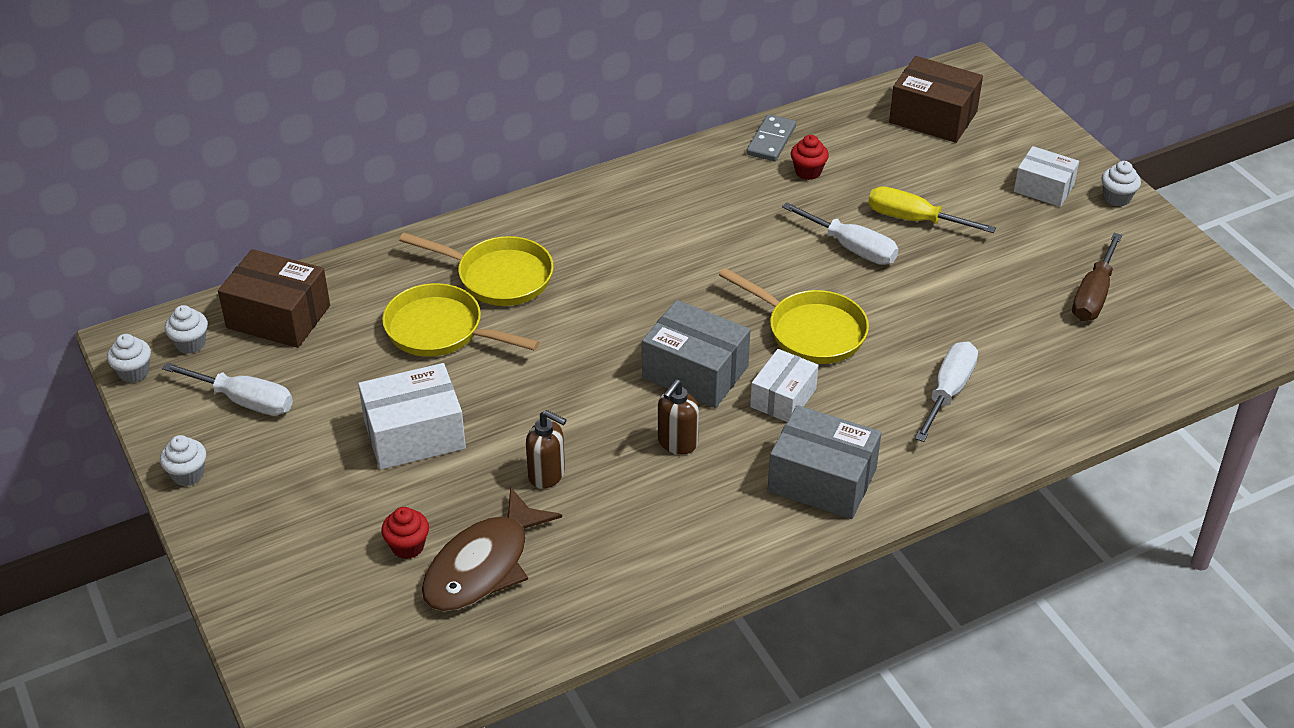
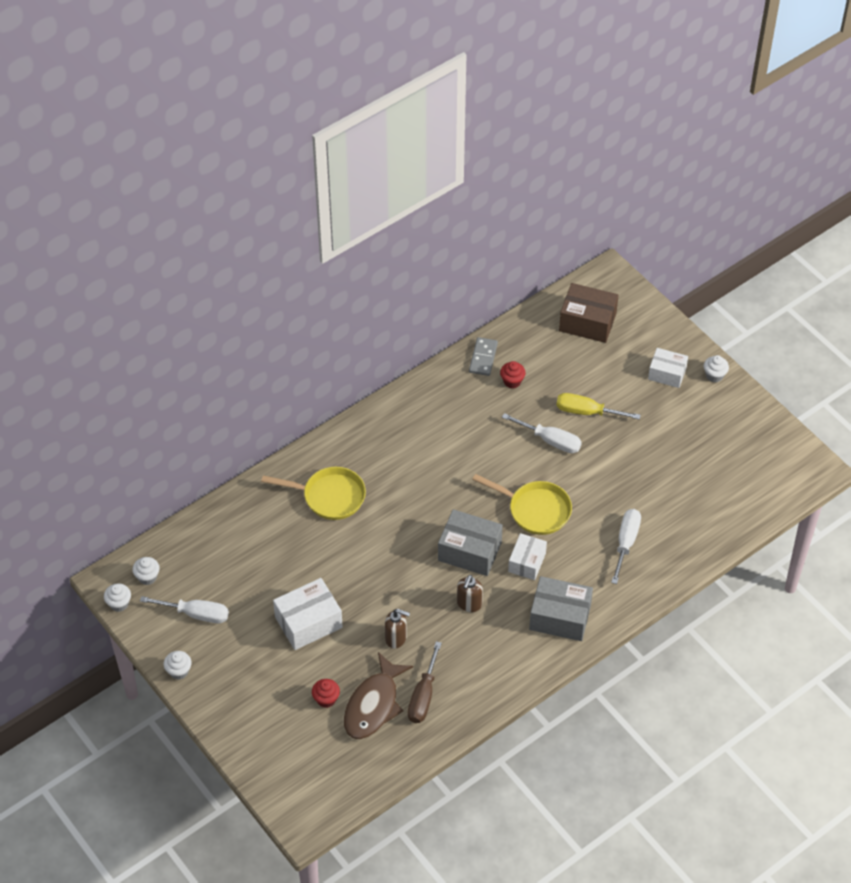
camera: 10 degrees left, 10 degrees up
(278, 317) = (197, 548): brown box -> none
(440, 330) = (303, 543): yellow pan -> none
(1093, 295) = (706, 456): brown screwdriver -> brown screwdriver (423, 696)

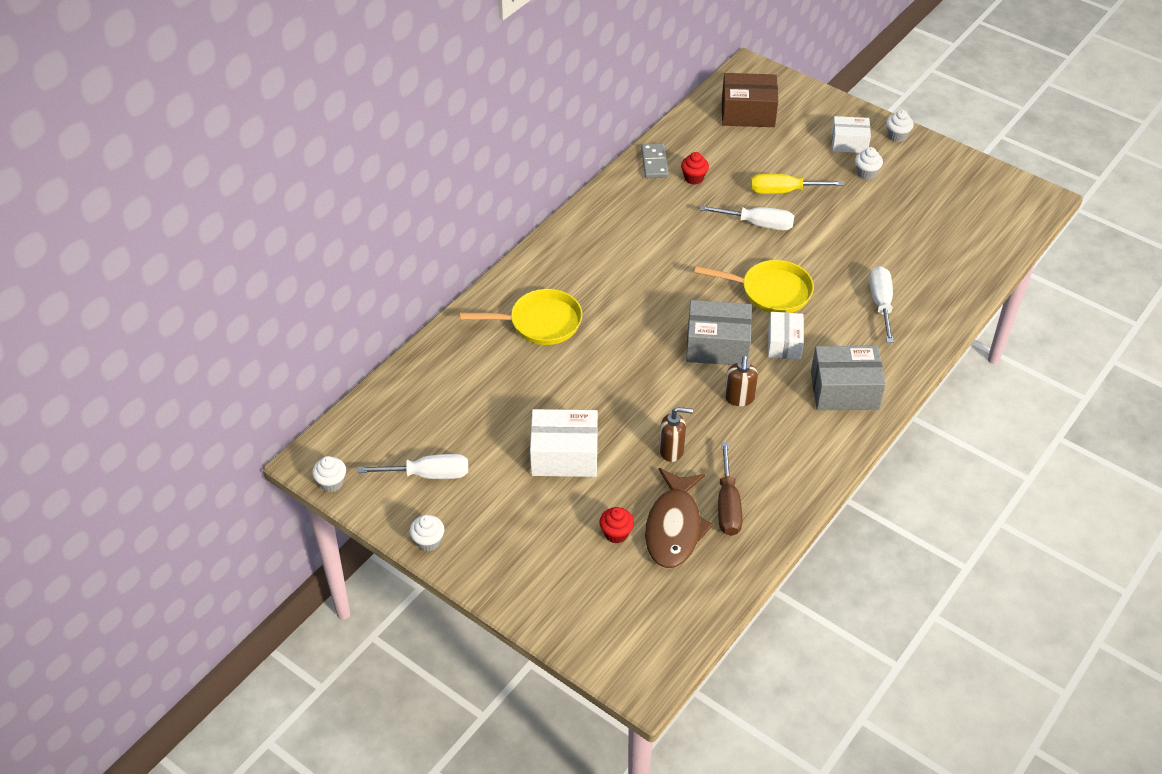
camera: 15 degrees left, 5 degrees down
(147, 577) = (357, 447): white cupcake -> white cupcake (866, 173)
(308, 622) = (564, 455): white box -> white box turned 45 degrees clockwise

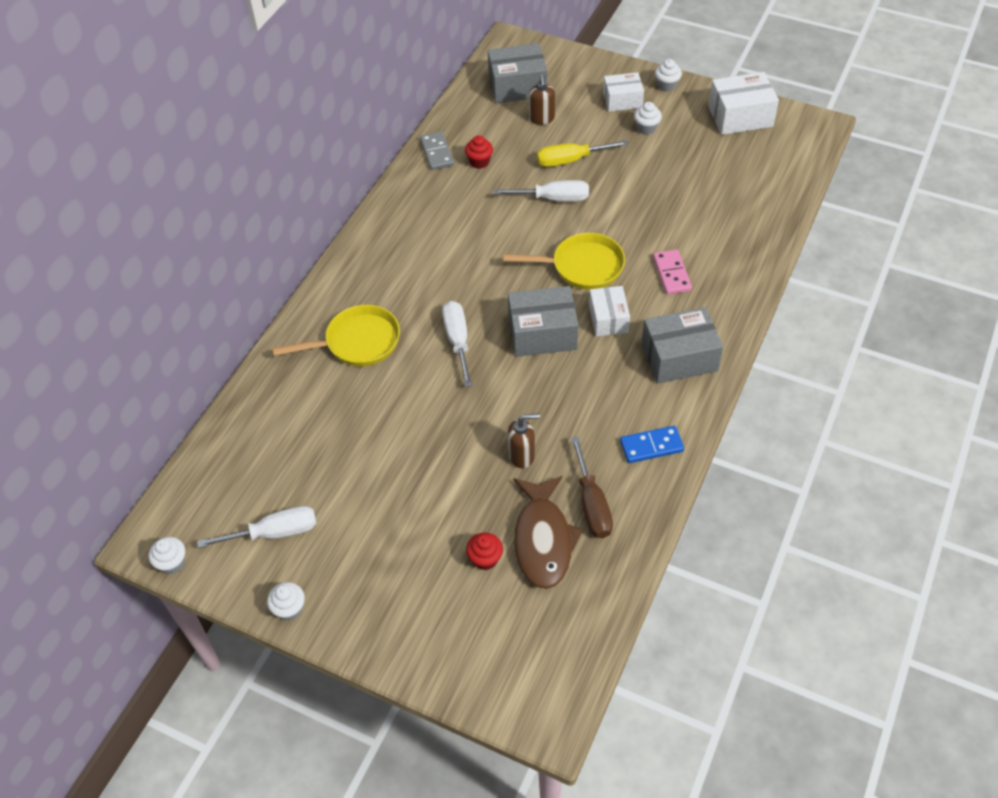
camera: 10 degrees left, 5 degrees up
(564, 455) = (413, 483): white box -> white box (740, 116)
(739, 398) = (577, 386): brown soap dispenser -> brown soap dispenser (542, 119)
(748, 113) = (517, 86): brown box -> grey box
(797, 465) = (651, 446): none -> blue domino
(857, 313) = (672, 274): none -> pink domino
(881, 304) = (693, 259): white screwdriver -> white screwdriver (458, 341)

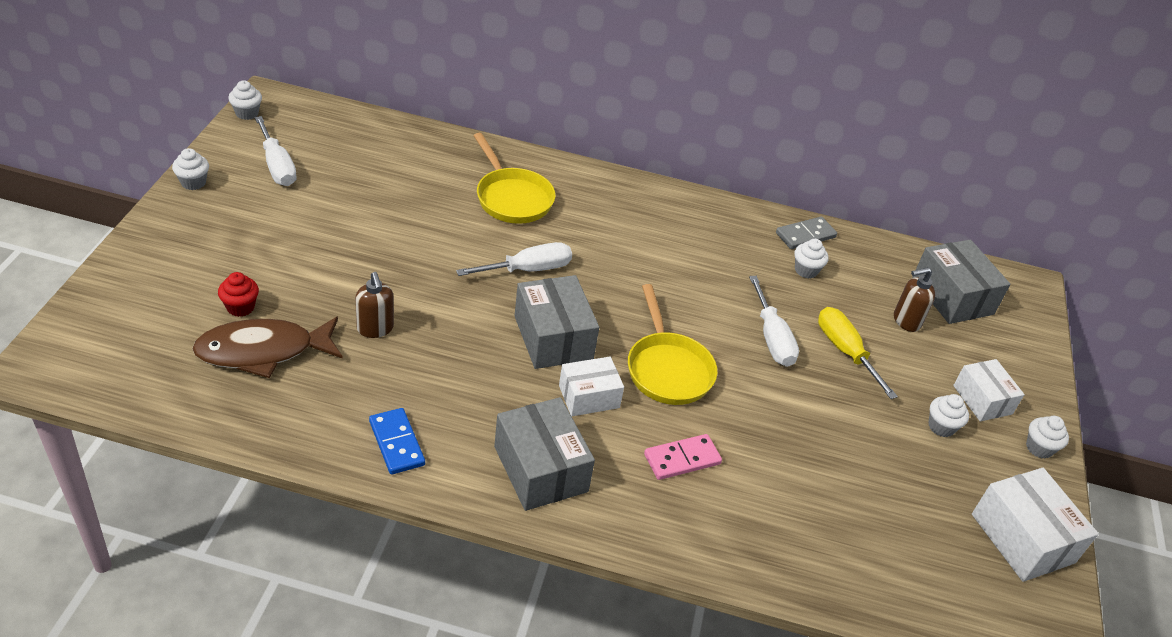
camera: 70 degrees right, 10 degrees down
(479, 162) = (806, 270): red cupcake -> white cupcake
(592, 504) = (310, 390): brown screwdriver -> none

